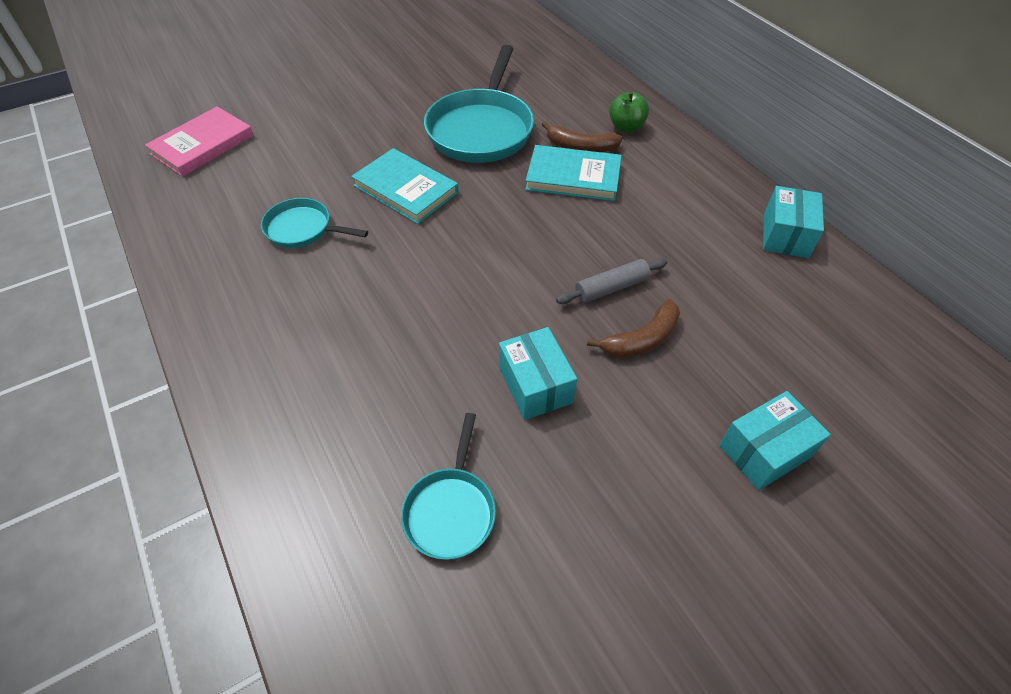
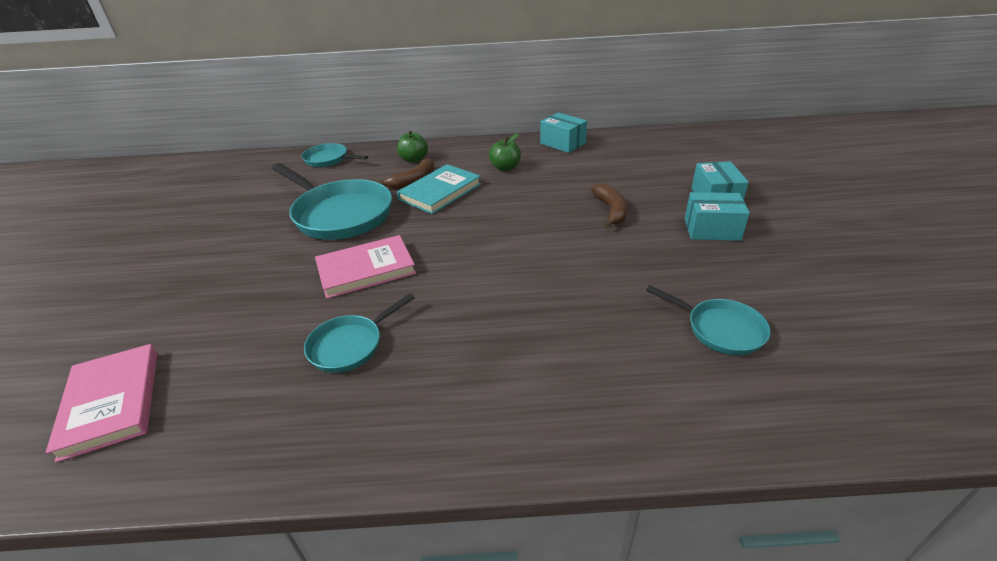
camera: 60 degrees left, 15 degrees down
(405, 189) = (366, 270): turquoise book -> pink book
(535, 385) = (625, 261): turquoise box -> turquoise box (712, 229)
(575, 71) = (329, 159): none -> turquoise pan
(611, 288) = (559, 208): grey rolling pin -> none
(669, 207) = (505, 168): none -> green apple

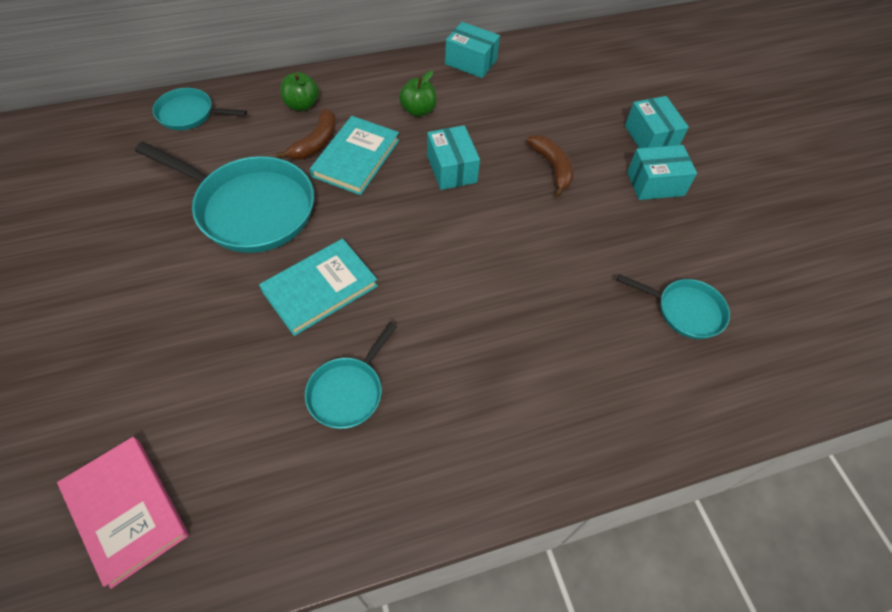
camera: 20 degrees left, 20 degrees up
(366, 270) = (320, 289): pink book -> turquoise book
(518, 204) = (451, 169): none -> turquoise box

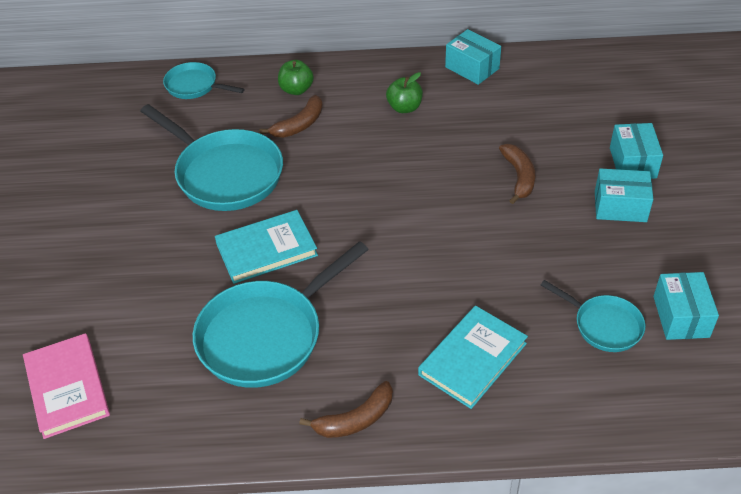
camera: 20 degrees right, 10 degrees down
(348, 391) = (266, 335): turquoise pan -> turquoise pan, size x1.86
(356, 158) = (332, 143): turquoise book -> turquoise book (472, 359)
(451, 169) = (419, 165): turquoise box -> turquoise box (681, 316)
(476, 473) = (355, 419): none -> brown banana

